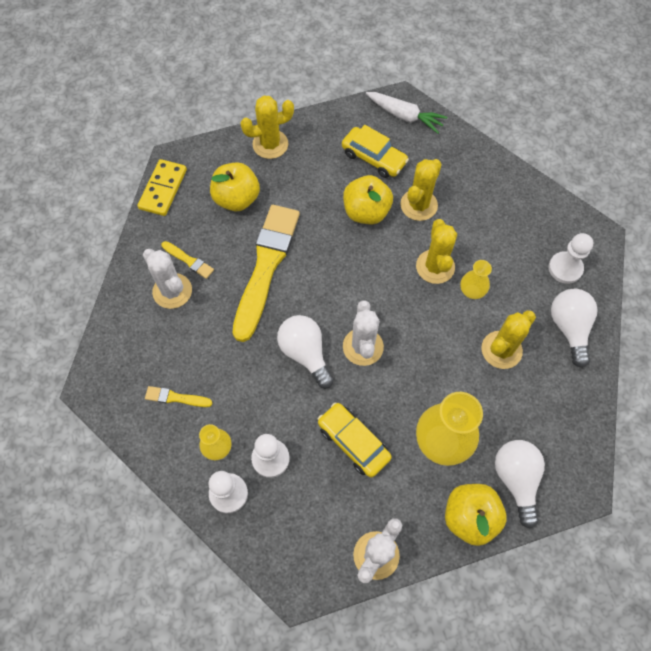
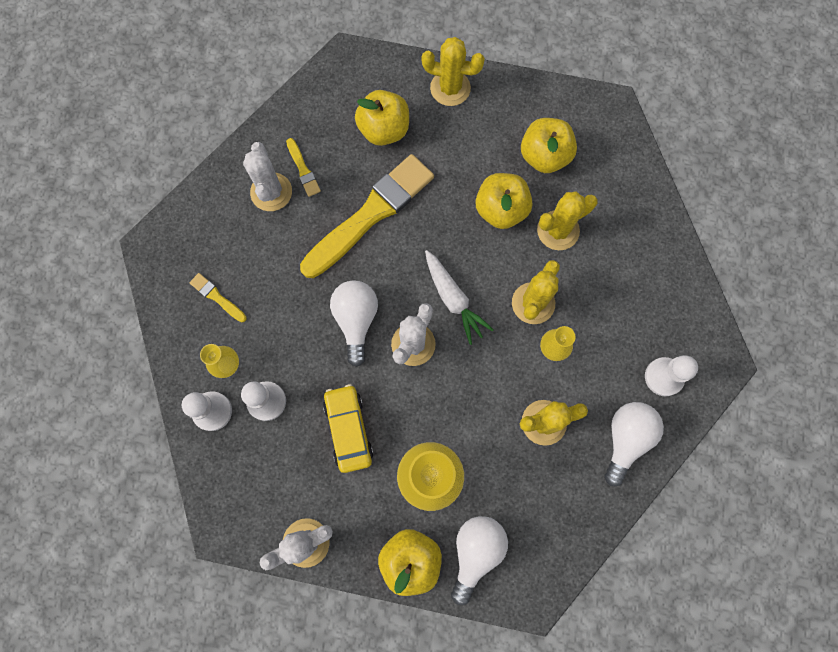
camera: 30 degrees right, 10 degrees up
(163, 189) = (320, 83): yellow domino -> none
(374, 158) = (544, 156): yellow car -> yellow apple
(404, 116) = (605, 126): white carrot -> white carrot (453, 299)

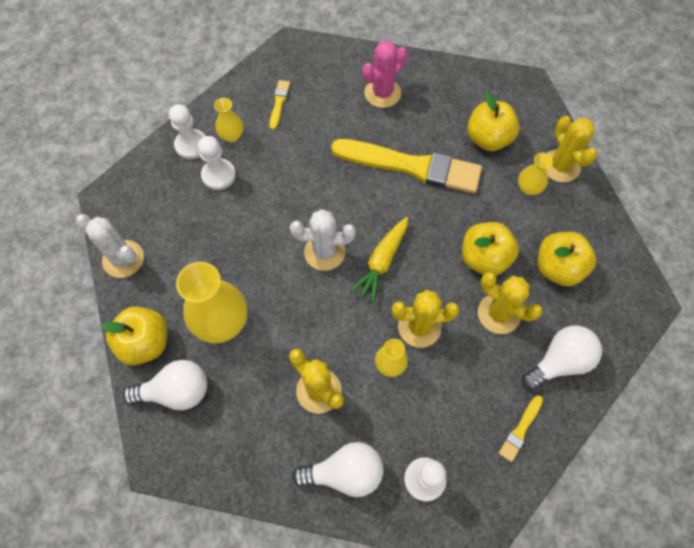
camera: 60 degrees right, 10 degrees down
(271, 192) = (382, 93): white cactus -> pink cactus
(303, 169) = (415, 103): yellow brush -> yellow brush (520, 430)
(348, 429) = (228, 242): yellow car -> none
(356, 320) = (318, 201): white light bulb -> white light bulb (559, 362)
(453, 299) = (381, 262): white carrot -> yellow carrot
(455, 129) = (528, 188): none -> yellow vase

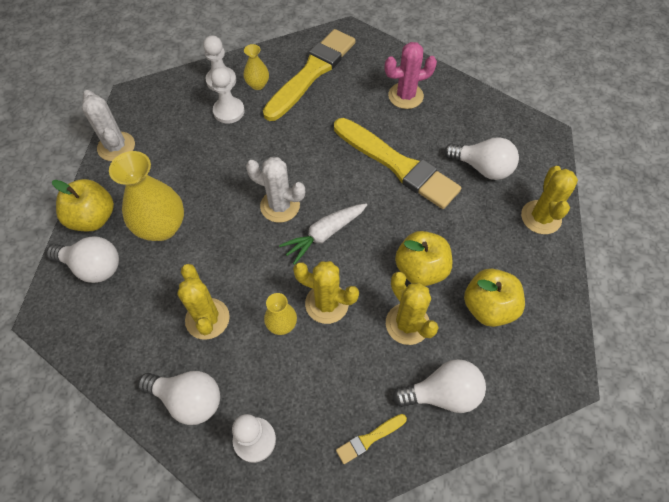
camera: 25 degrees right, 5 degrees down
(279, 103) = (311, 73): yellow brush -> yellow brush, size x2.44
(381, 262) = (324, 234): yellow carrot -> white carrot
(488, 139) = (482, 168): yellow apple -> white light bulb
(528, 188) = (498, 225): yellow vase -> none

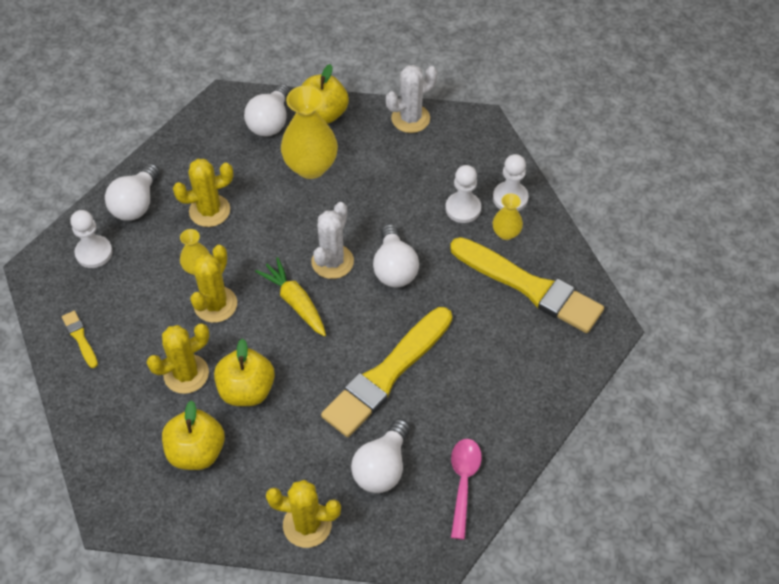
camera: 90 degrees right, 5 degrees down
(324, 234) = (295, 302): white carrot -> yellow carrot
(405, 96) = (497, 389): pink cactus -> none
(442, 393) = (111, 400): white light bulb -> white light bulb (394, 268)
(486, 118) = (463, 482): none -> pink spoon

